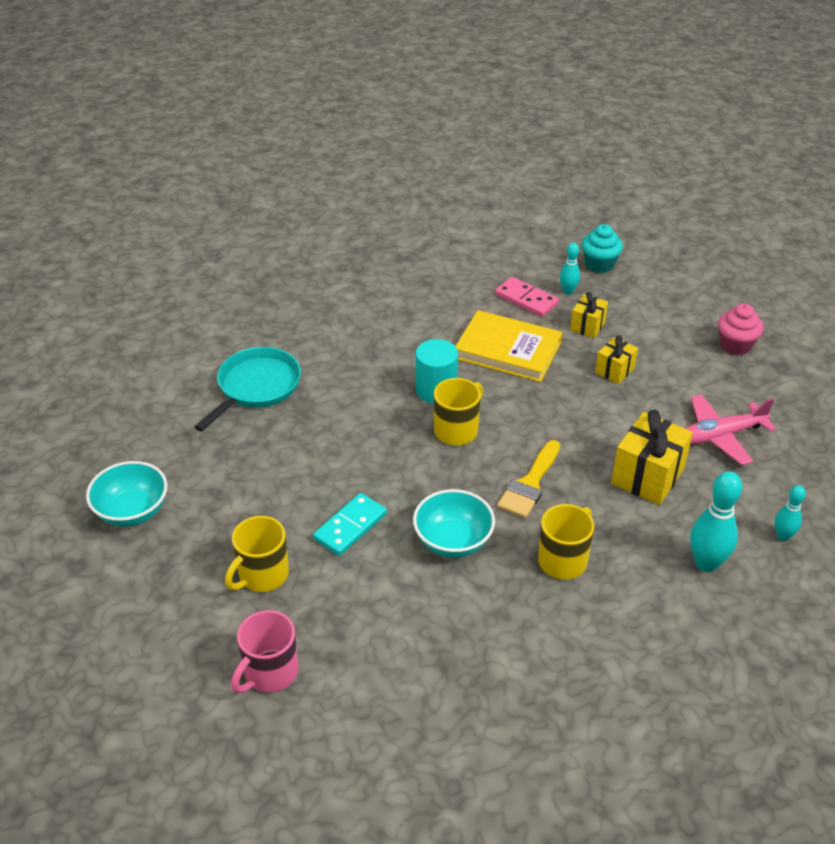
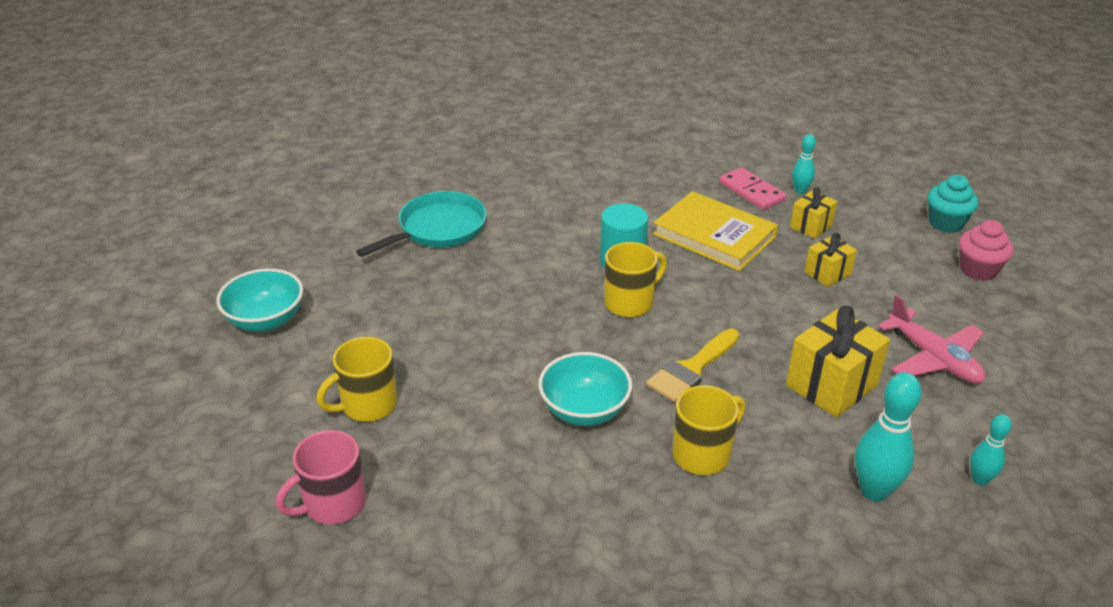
camera: 15 degrees right, 5 degrees down
(350, 526) = (479, 375): turquoise domino -> none
(599, 264) = (843, 171): turquoise cupcake -> turquoise cupcake (946, 223)
(721, 436) = (933, 358): pink plane -> pink plane turned 120 degrees counterclockwise

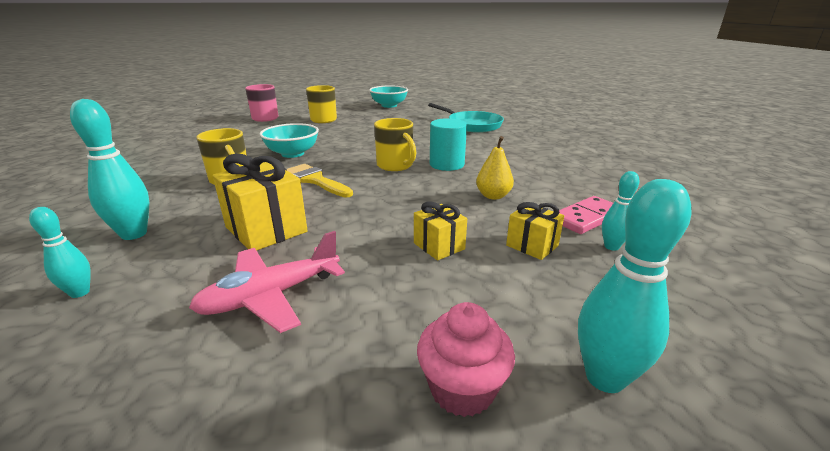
camera: 90 degrees right, 10 degrees down
(714, 235) = (493, 196): yellow book -> yellow pear
(946, 223) = (605, 378): turquoise cupcake -> turquoise bowling pin

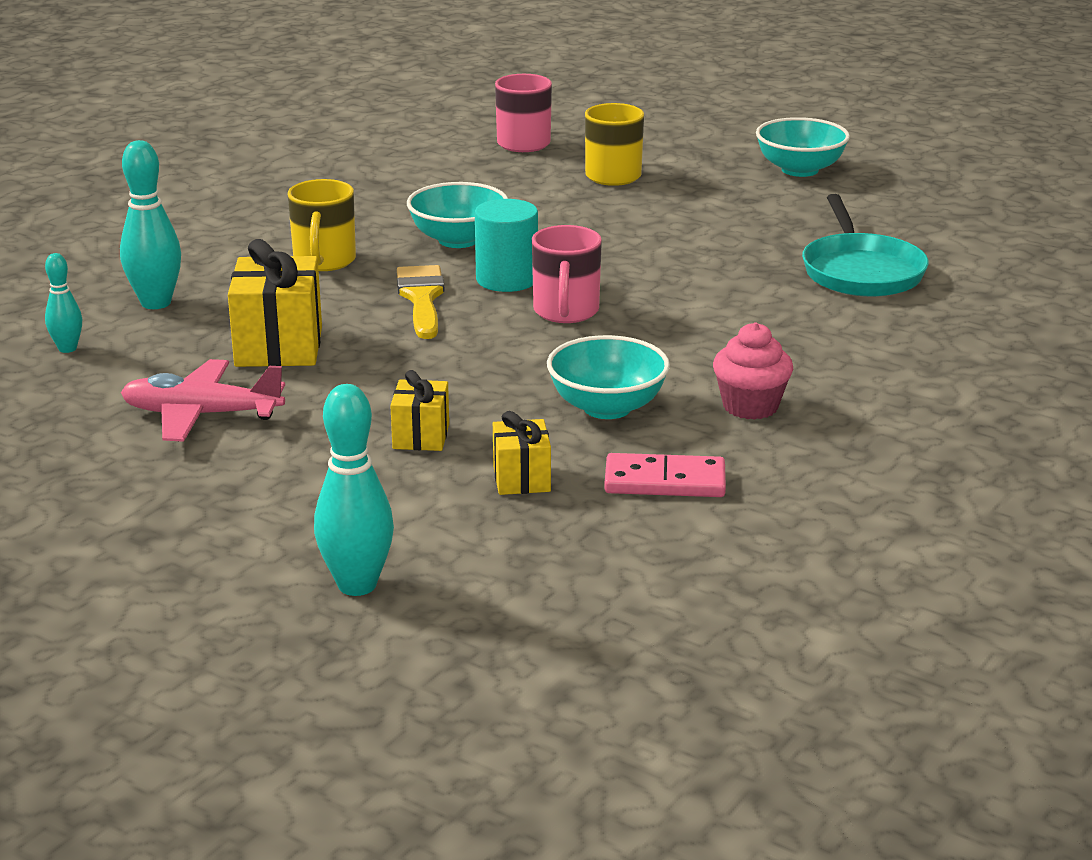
camera: 40 degrees right, 0 degrees up
(395, 166) = (566, 312): yellow mug -> pink mug
(446, 164) = (645, 336): turquoise cylinder -> turquoise cylinder (507, 279)
(462, 389) = (244, 539): pink cupcake -> pink cupcake (750, 406)
(493, 196) = (607, 407): yellow pear -> turquoise bowl
(611, 246) = (611, 519): turquoise bowling pin -> none

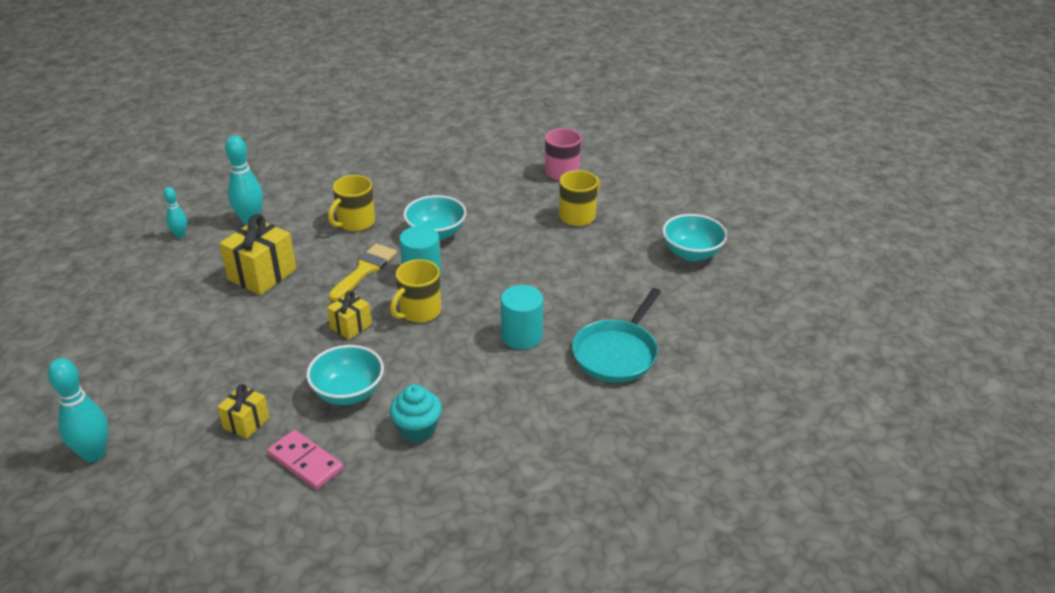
camera: 35 degrees right, 10 degrees up
(202, 415) = (176, 306): pink plane -> none
(421, 436) = (242, 368): yellow gift -> yellow gift (351, 326)
(566, 312) = (419, 312): pink mug -> yellow mug
(730, 292) = (521, 336): none -> turquoise cylinder
(750, 406) = (417, 430): pink cupcake -> turquoise cupcake

